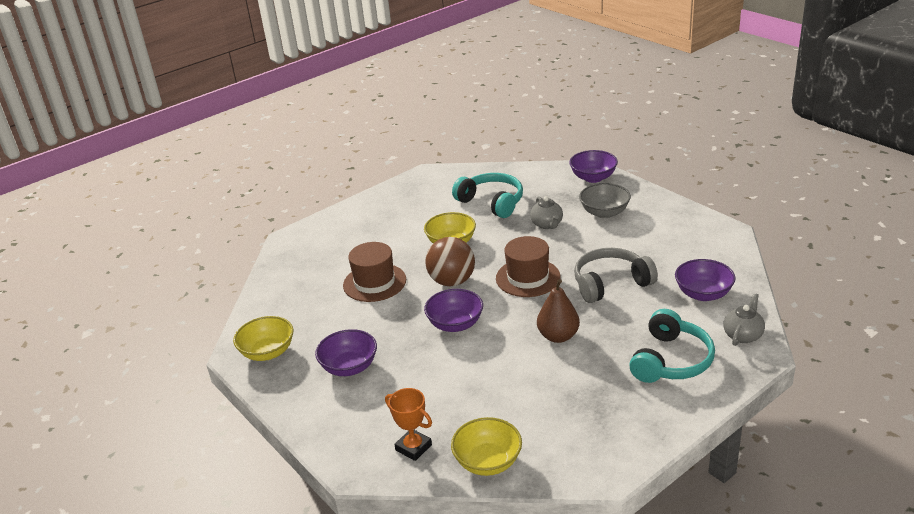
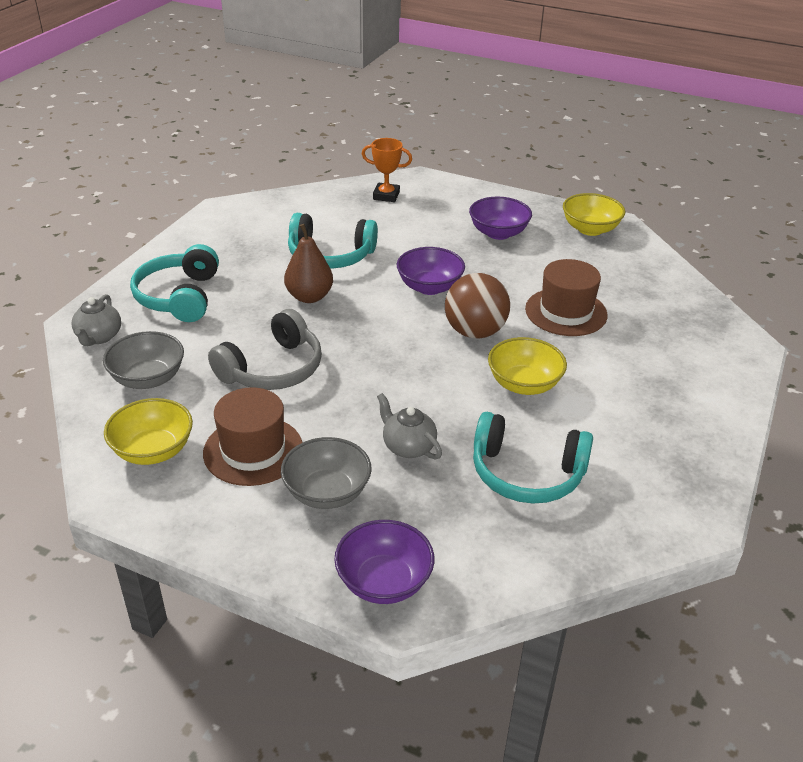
camera: 150 degrees right, 5 degrees up
(488, 462) = (319, 198): yellow bowl -> yellow bowl (153, 450)
(518, 376) = (330, 255): none -> turquoise headphones
(528, 277) = (383, 355): brown hat -> brown hat (253, 450)
(703, 294) = (148, 378): purple bowl -> grey bowl

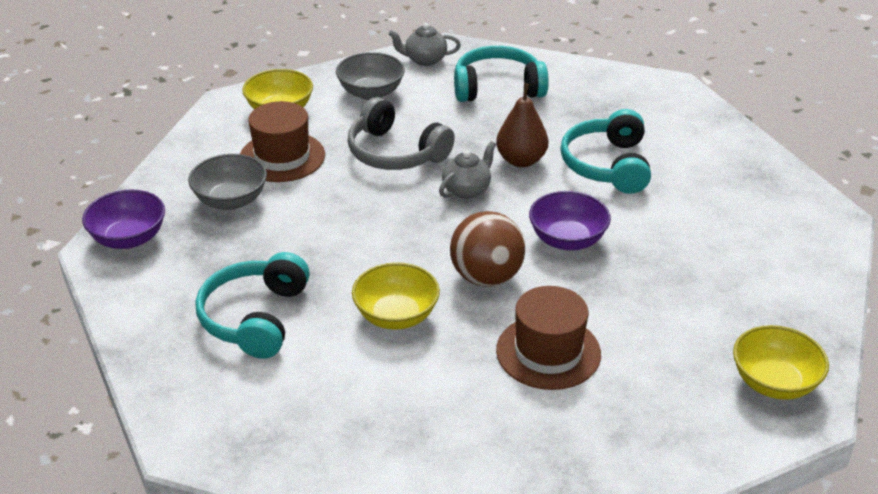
camera: 85 degrees right, 0 degrees up
(386, 195) = (768, 193): orange trophy -> none
(408, 447) = (290, 241): grey teapot -> grey teapot (467, 190)
(498, 233) = (719, 292): purple bowl -> none

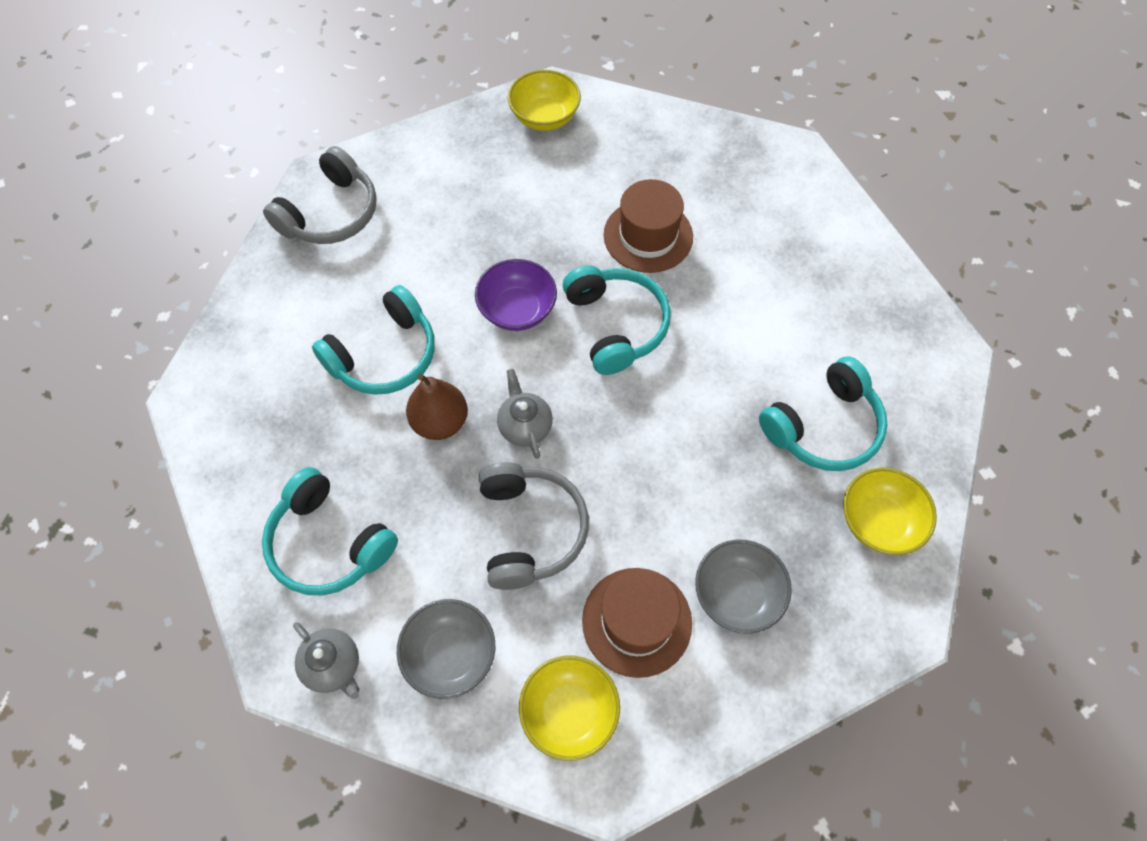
camera: 135 degrees left, 25 degrees up
(129, 238) = (868, 619): purple bowl -> none
(396, 316) = (717, 344): yellow bowl -> yellow bowl (878, 522)
(467, 190) = (525, 426): grey teapot -> grey teapot turned 75 degrees clockwise
(486, 277) = (616, 325): brown ball -> turquoise headphones
(782, 205) = (331, 213): none -> grey headphones

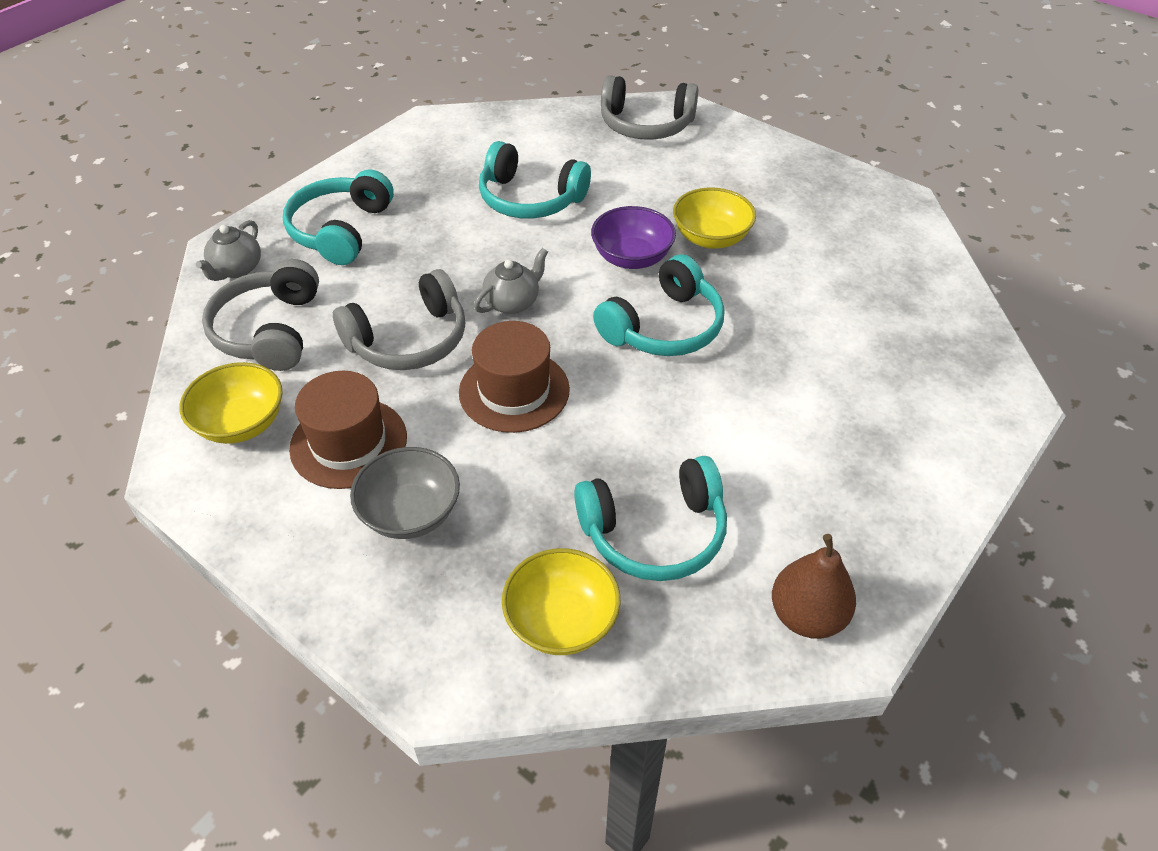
camera: 65 degrees right, 15 degrees down
(440, 422) = (485, 251): brown pear -> brown pear (807, 616)
(450, 655) = (269, 330): grey bowl -> grey headphones
(545, 117) = (864, 204): yellow bowl -> yellow bowl (711, 238)
(648, 236) = (788, 316): brown hat -> brown hat (514, 391)
(824, 427) = (654, 533): turquoise headphones -> turquoise headphones turned 45 degrees counterclockwise

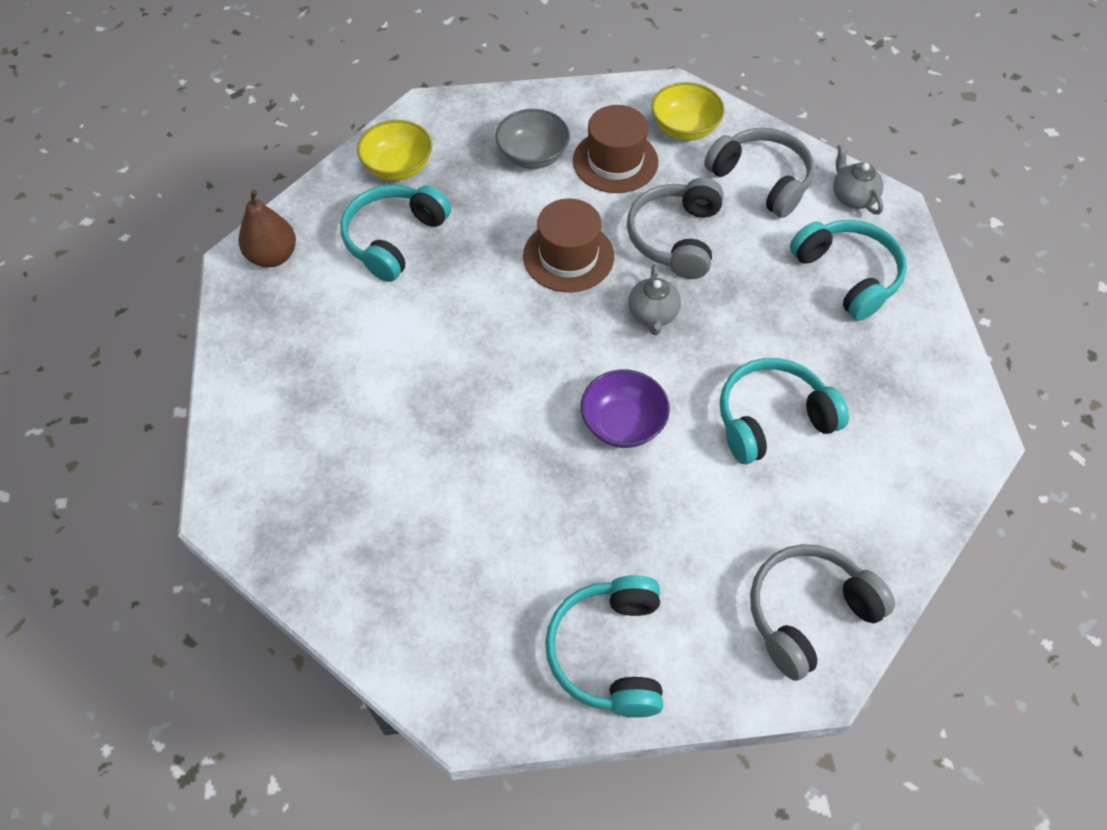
camera: 135 degrees right, 10 degrees up
(664, 327) = (529, 377): turquoise headphones -> turquoise headphones (609, 652)
(711, 238) = (586, 499): yellow bowl -> none

